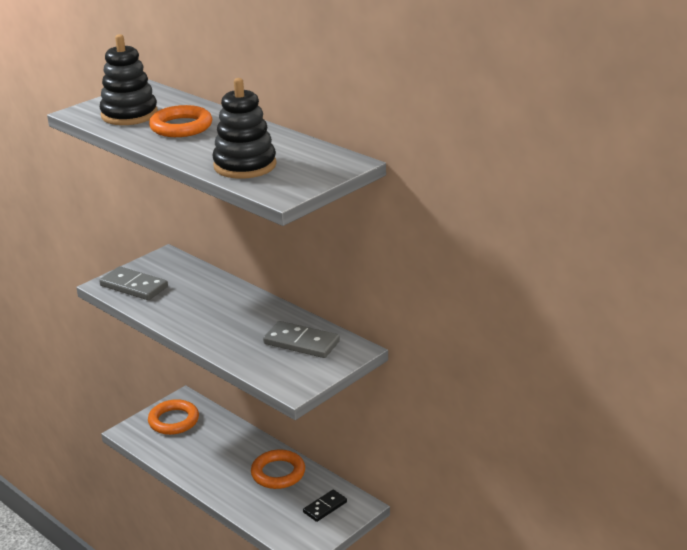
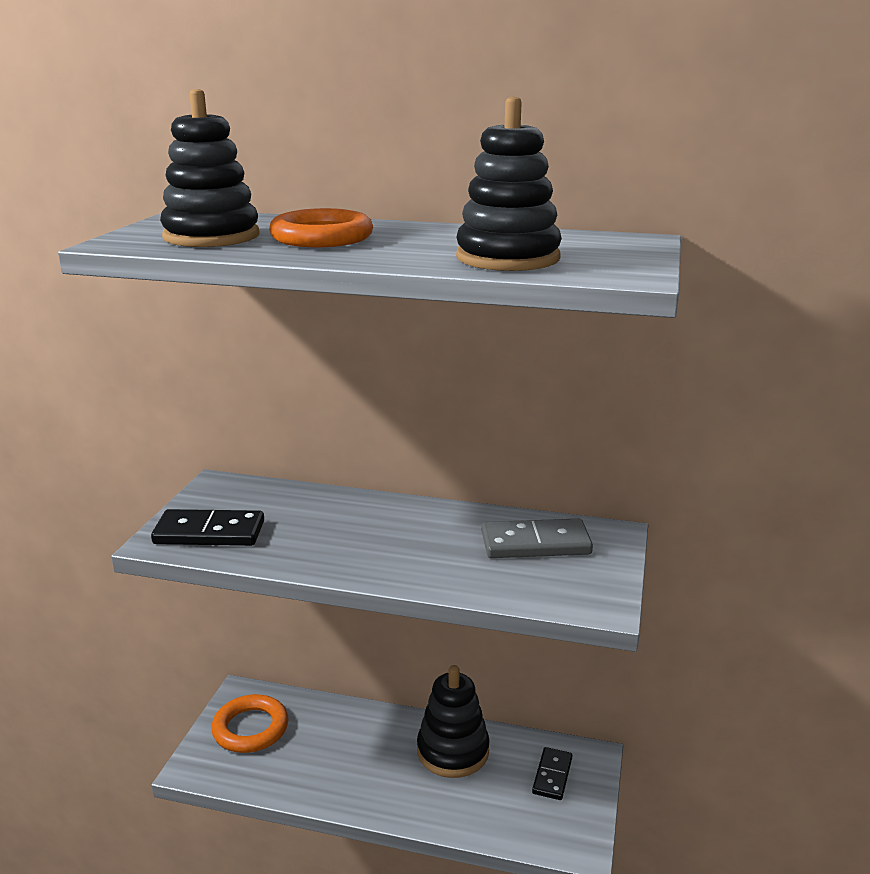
camera: 30 degrees left, 5 degrees down
(134, 286) = (209, 533): grey domino -> black domino
(278, 473) = (453, 751): orange ring -> black stacking toy

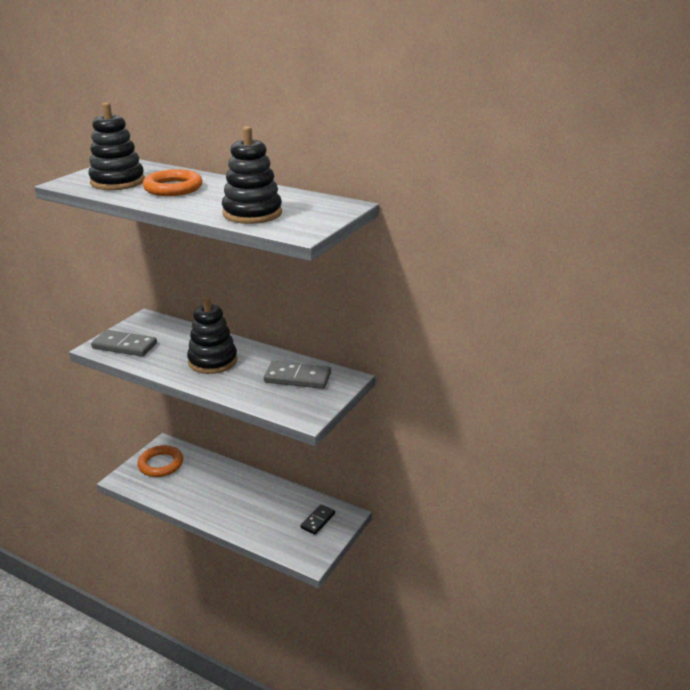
camera: 15 degrees right, 5 degrees up
(209, 533) = (124, 346): black domino -> grey domino
(453, 751) = (267, 497): black stacking toy -> black stacking toy (212, 361)

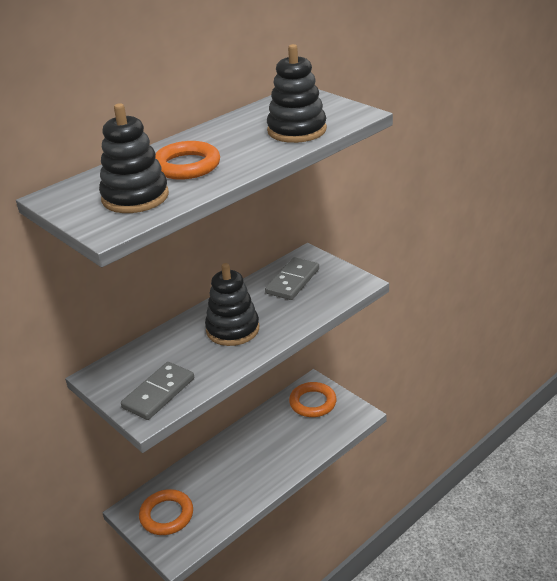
camera: 70 degrees left, 5 degrees up
(318, 521) = (313, 403): black domino -> orange ring

